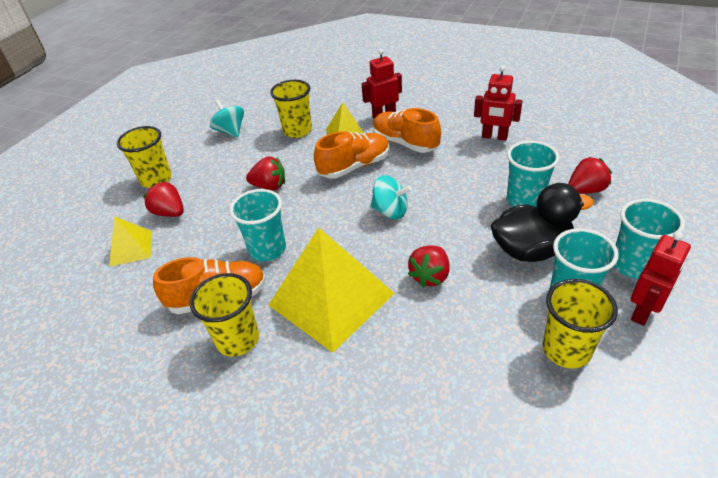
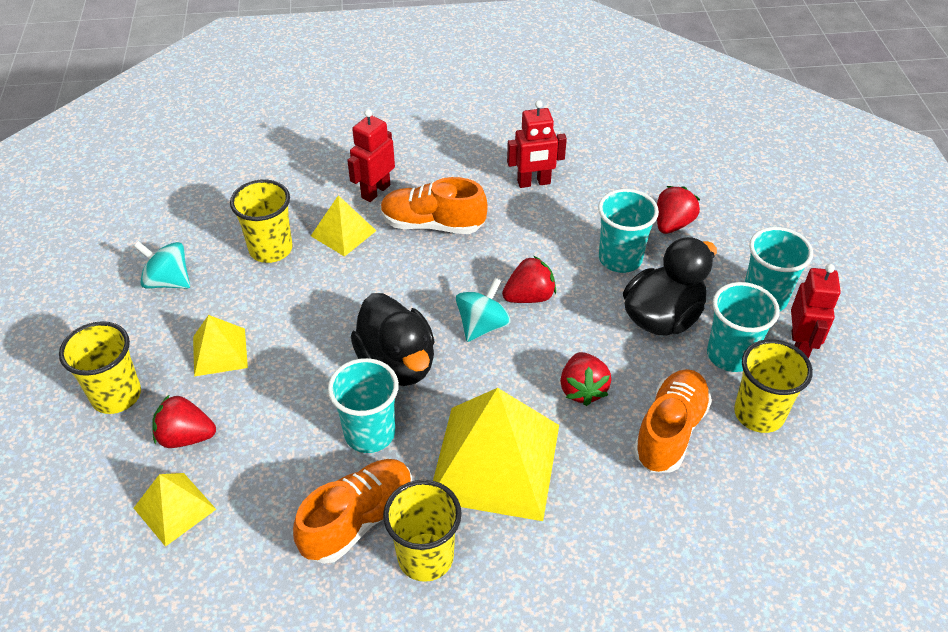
camera: 35 degrees left, 5 degrees up
(225, 175) = (220, 352): none -> yellow pyramid
(269, 186) = (300, 346): red strawberry -> red strawberry (529, 297)
(317, 215) = (397, 363): none -> black duck
(354, 167) = (392, 279): orange shoe -> orange shoe (670, 431)
(390, 211) = (482, 326): turquoise spinning top -> turquoise spinning top turned 45 degrees counterclockwise

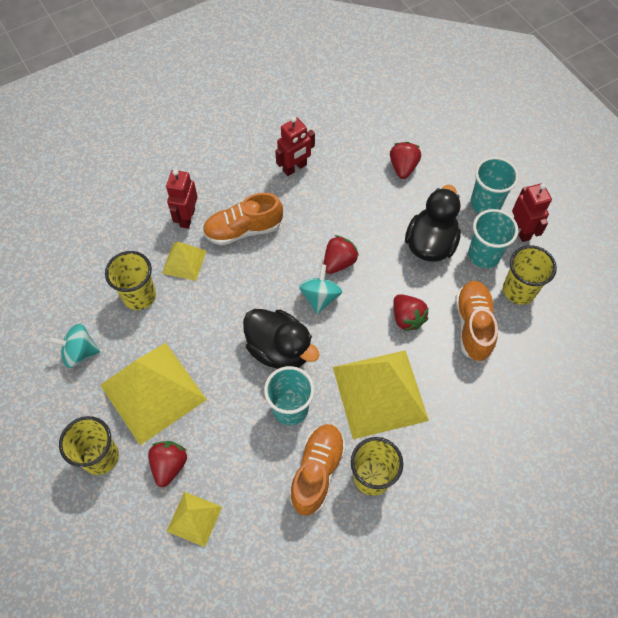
camera: 25 degrees left, 15 degrees up
(186, 437) = (169, 465): red strawberry -> red strawberry turned 120 degrees clockwise
(220, 352) = (153, 392): yellow pyramid -> yellow pyramid, size x1.99
(620, 259) = (382, 209): turquoise cup -> none

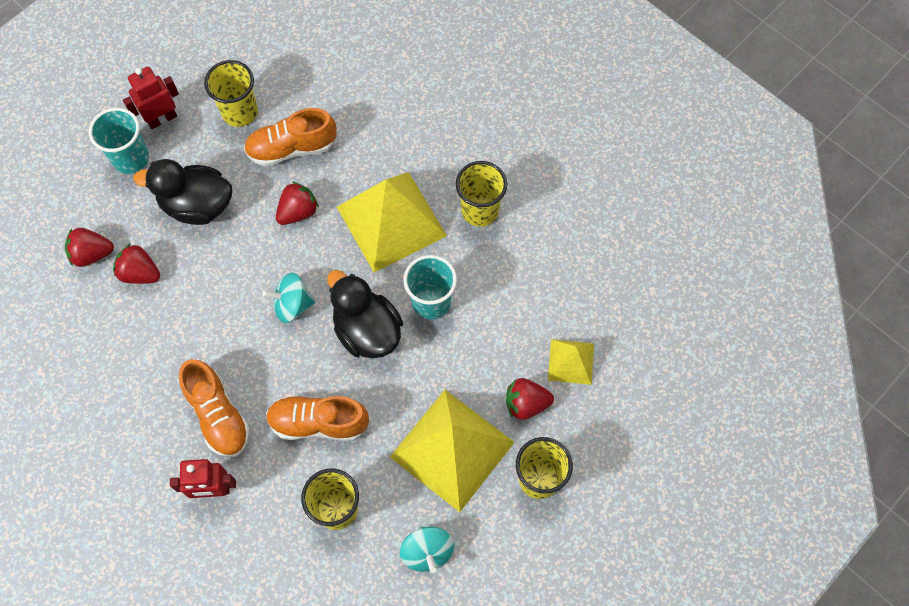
camera: 105 degrees left, 5 degrees up
(184, 261) = (278, 471): yellow pyramid -> none
(279, 349) = (367, 330): black duck -> black duck turned 60 degrees counterclockwise
(295, 168) = (112, 379): red robot -> none
(317, 471) = (489, 260): orange shoe -> orange shoe (318, 423)
(339, 262) = (242, 295): red strawberry -> red strawberry (140, 273)
(484, 255) = (201, 150): turquoise cup -> none

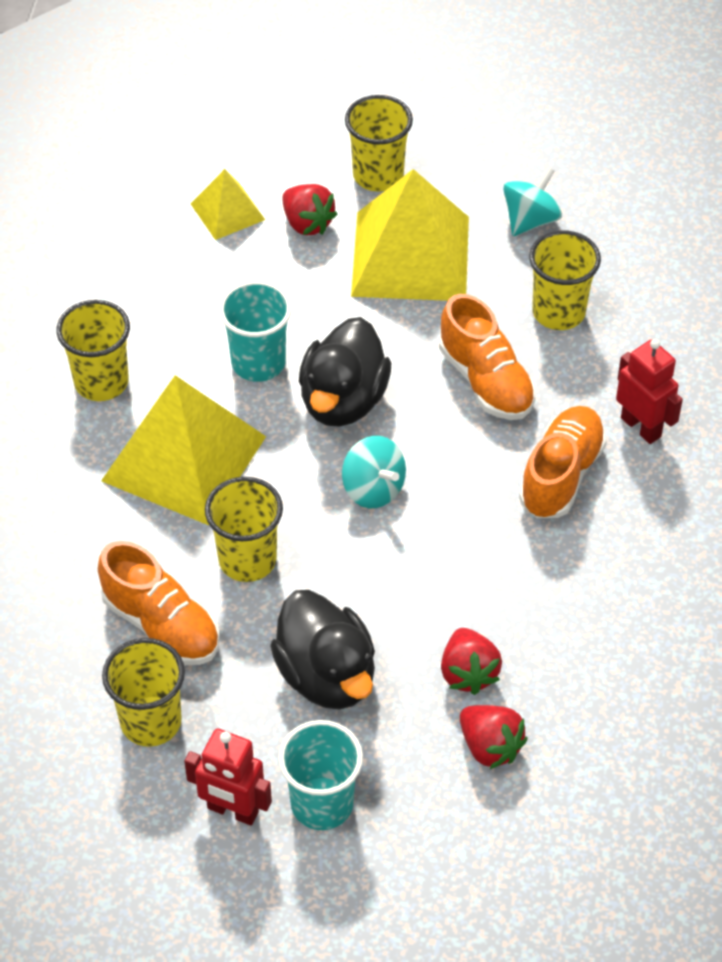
camera: 125 degrees left, 15 degrees down
(298, 212) = (247, 560): red strawberry -> yellow cup

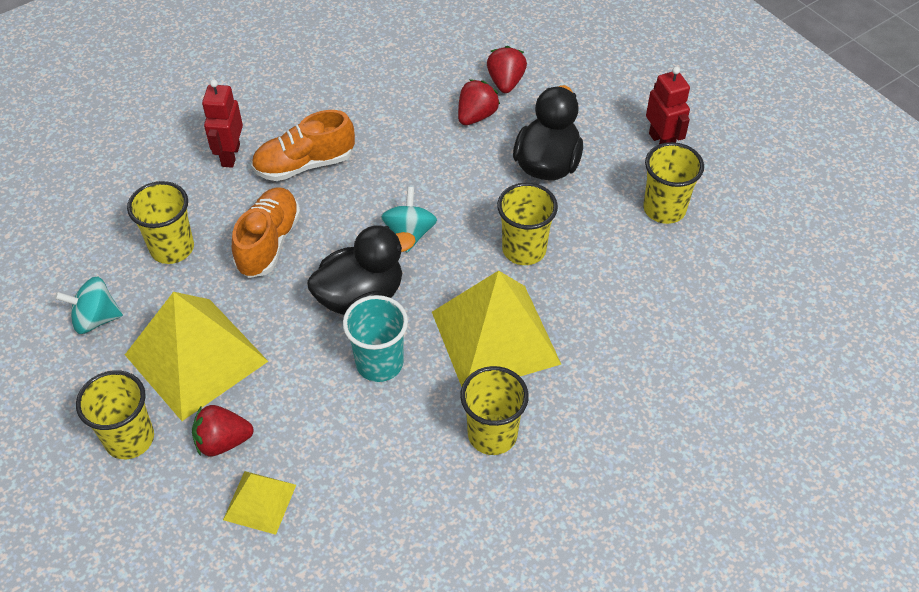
camera: 135 degrees left, 0 degrees up
(161, 625) = (609, 252): orange shoe -> none
(307, 223) = (223, 441): red strawberry -> red strawberry turned 105 degrees counterclockwise
(322, 804) = (613, 115): turquoise cup -> none

